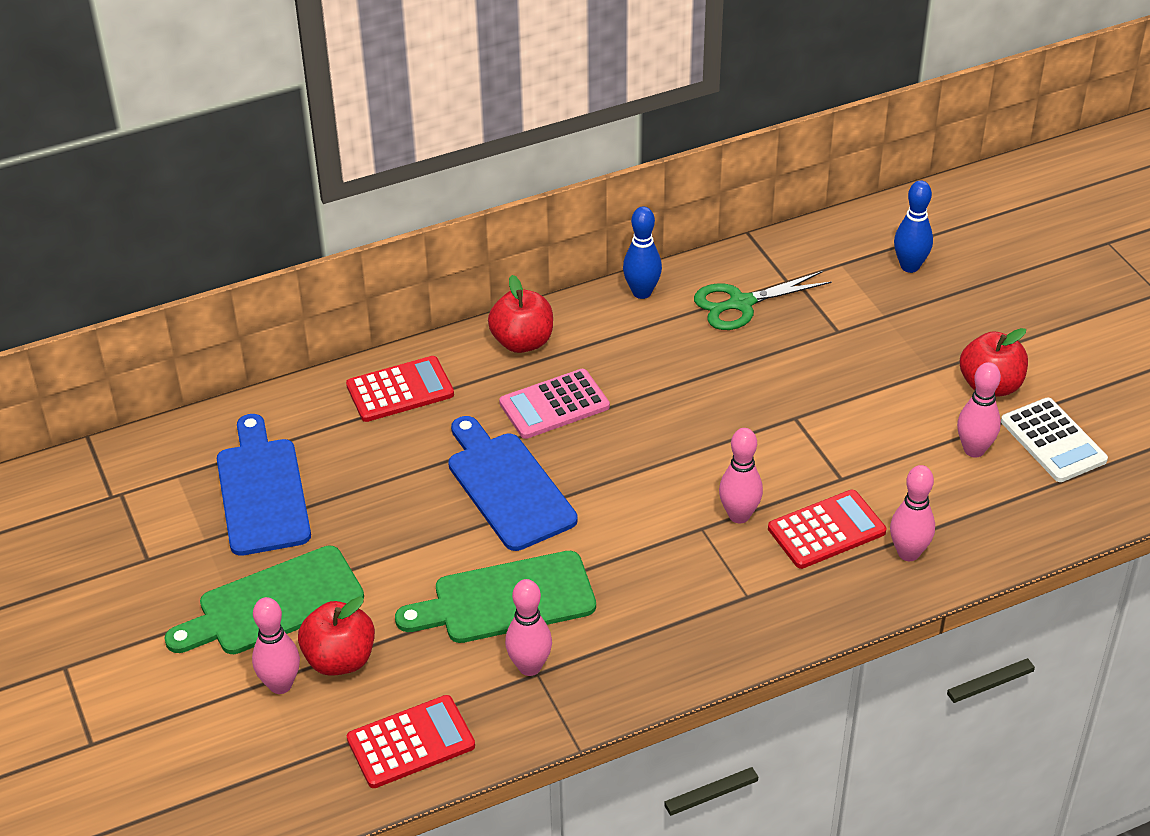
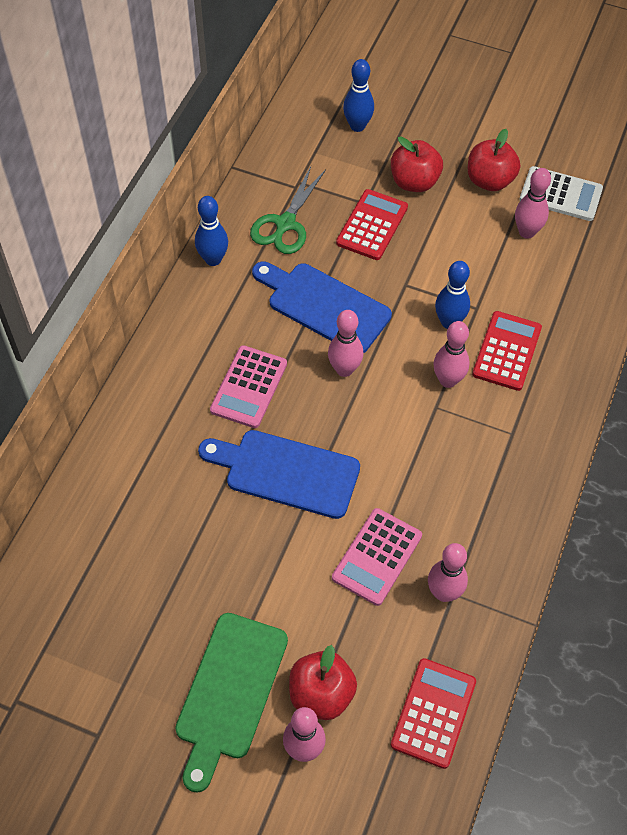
camera: 45 degrees left, 15 degrees up
(262, 491) = (122, 612): blue cutting board -> blue cutting board (324, 306)
(400, 390) = (131, 455): red calculator -> red calculator (372, 225)
(506, 599) = (377, 557): green cutting board -> pink calculator
(522, 342) = (175, 354): red apple -> red apple (414, 182)
(799, 472) = (449, 322): none -> blue bowling pin
(908, 553) = (566, 331): pink bowling pin -> pink bowling pin (344, 369)

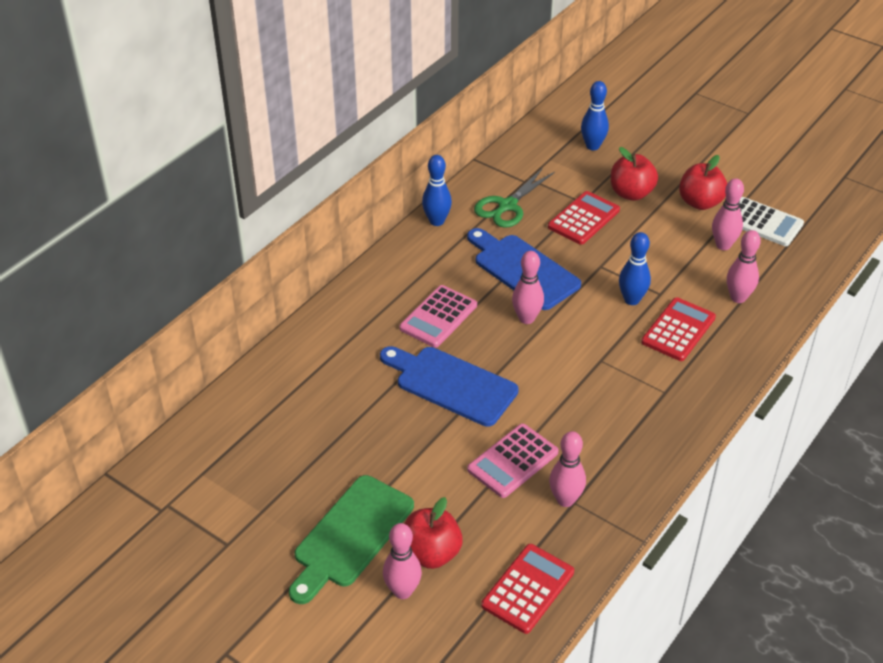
camera: 15 degrees right, 15 degrees down
(448, 380) = (617, 342): pink bowling pin -> pink bowling pin (738, 298)

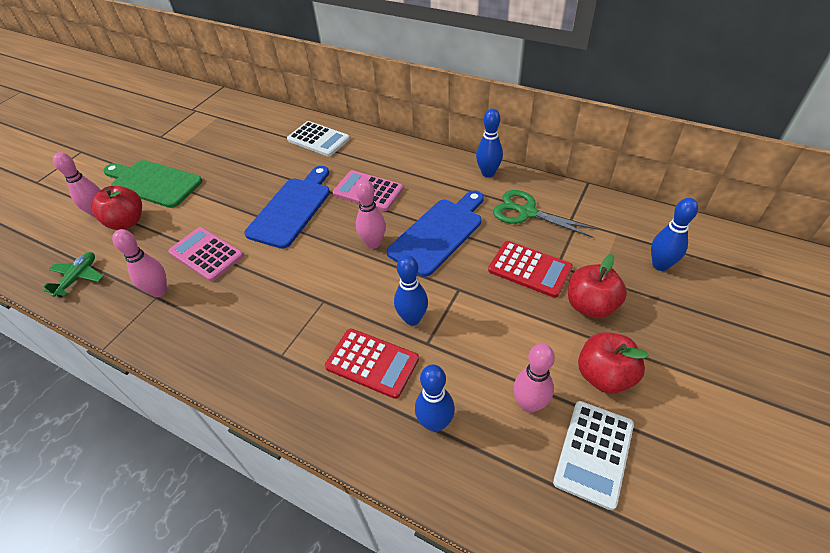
camera: 85 degrees right, 5 degrees up
(314, 357) = (318, 139): none -> white calculator
(528, 589) = (78, 277): red calculator -> green plane
(738, 298) = (435, 423): pink bowling pin -> blue bowling pin

